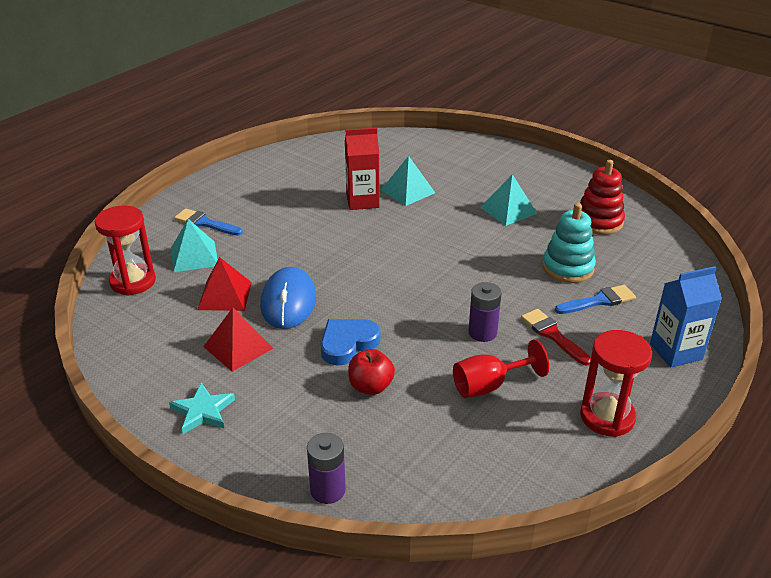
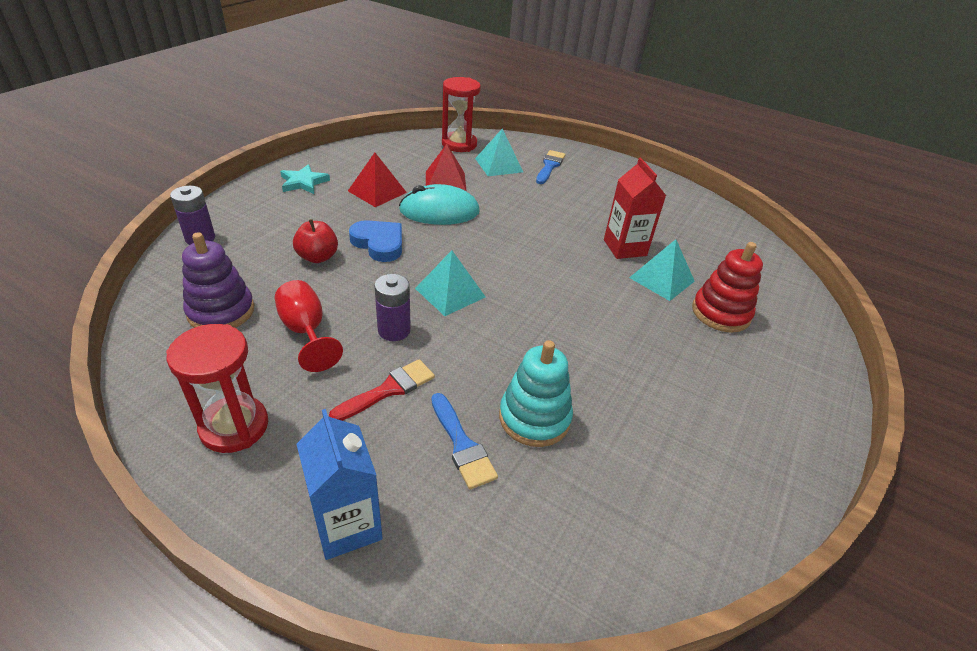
camera: 80 degrees right, 5 degrees up
(288, 302) = (439, 211): blue mouse -> turquoise mouse
(464, 448) = (221, 311): none -> purple stacking toy
(508, 210) = (658, 365): turquoise pyramid -> turquoise pyramid (450, 292)
(598, 222) = (669, 469): red stacking toy -> red stacking toy (720, 313)

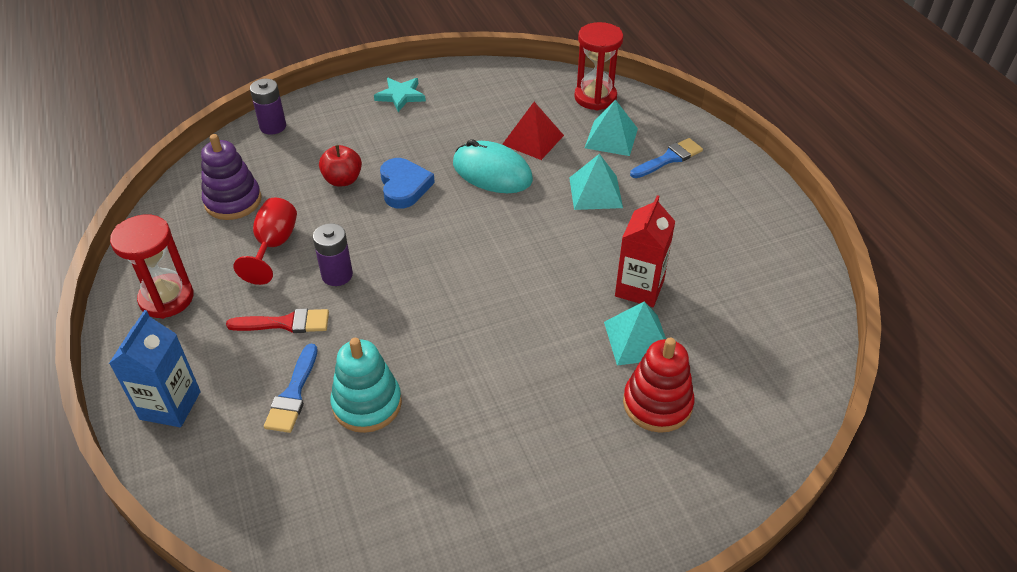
camera: 40 degrees right, 5 degrees up
(377, 191) = (455, 129): red pyramid -> none
(450, 292) = (416, 261): turquoise pyramid -> turquoise pyramid (595, 192)

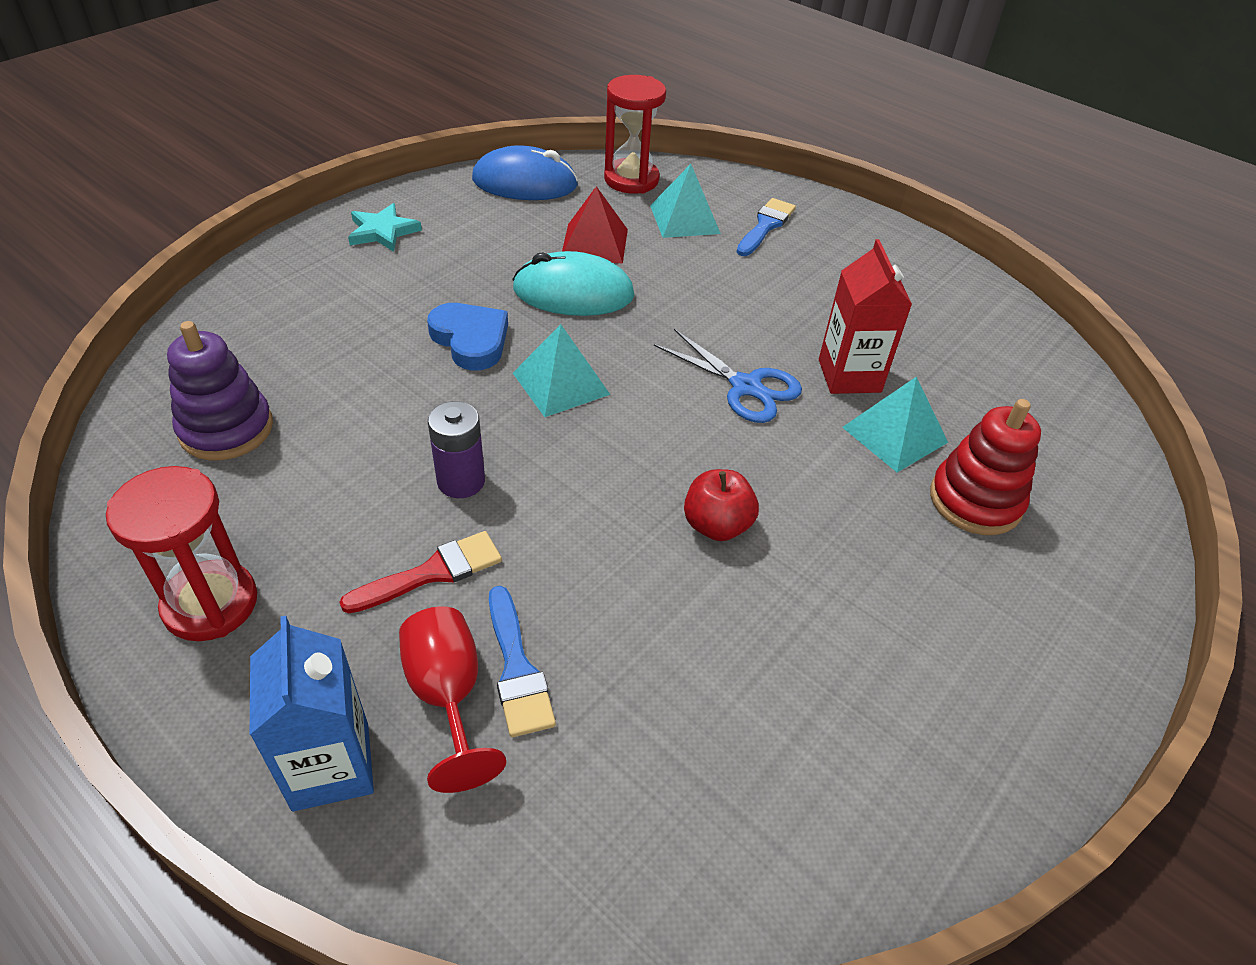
camera: 30 degrees left, 0 degrees up
(273, 126) = (219, 312): purple battery -> none
(274, 245) = (336, 471): red goblet -> red goblet (448, 695)
(343, 180) = (377, 355): red apple -> red apple (717, 525)
(367, 404) = (633, 640): turquoise stacking toy -> none
(517, 82) = (525, 183): none -> blue mouse
(558, 273) = (746, 387): none -> blue scissors
(595, 192) = (715, 283): turquoise pyramid -> turquoise pyramid (561, 383)

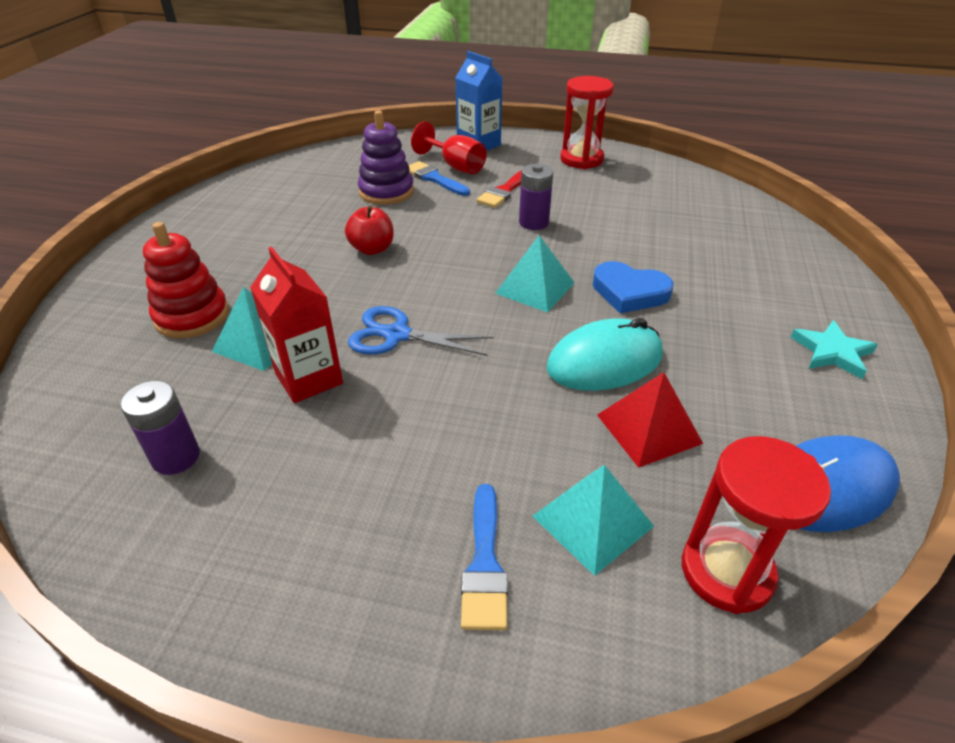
camera: 155 degrees right, 5 degrees down
(226, 429) = (682, 203): purple stacking toy -> purple stacking toy (386, 192)
(972, 352) = (176, 457): none -> purple battery

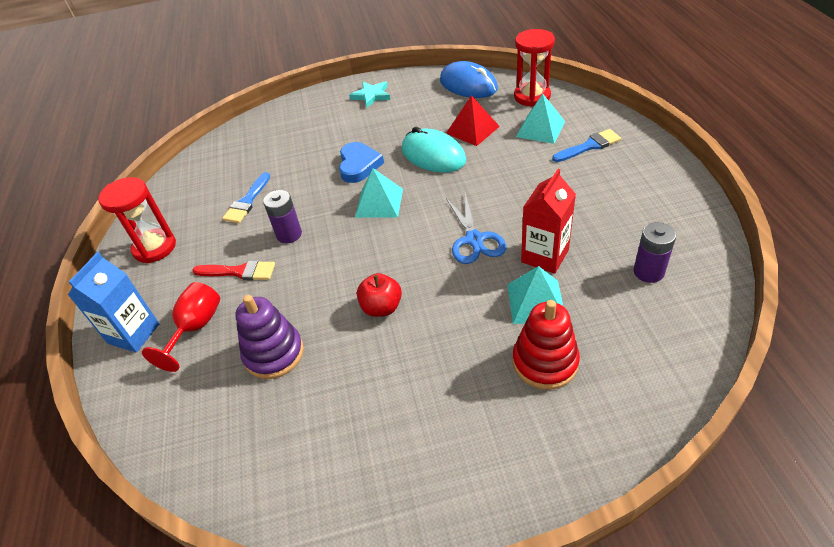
camera: 110 degrees left, 5 degrees up
(434, 179) = (230, 331): blue brush -> blue brush (247, 201)

